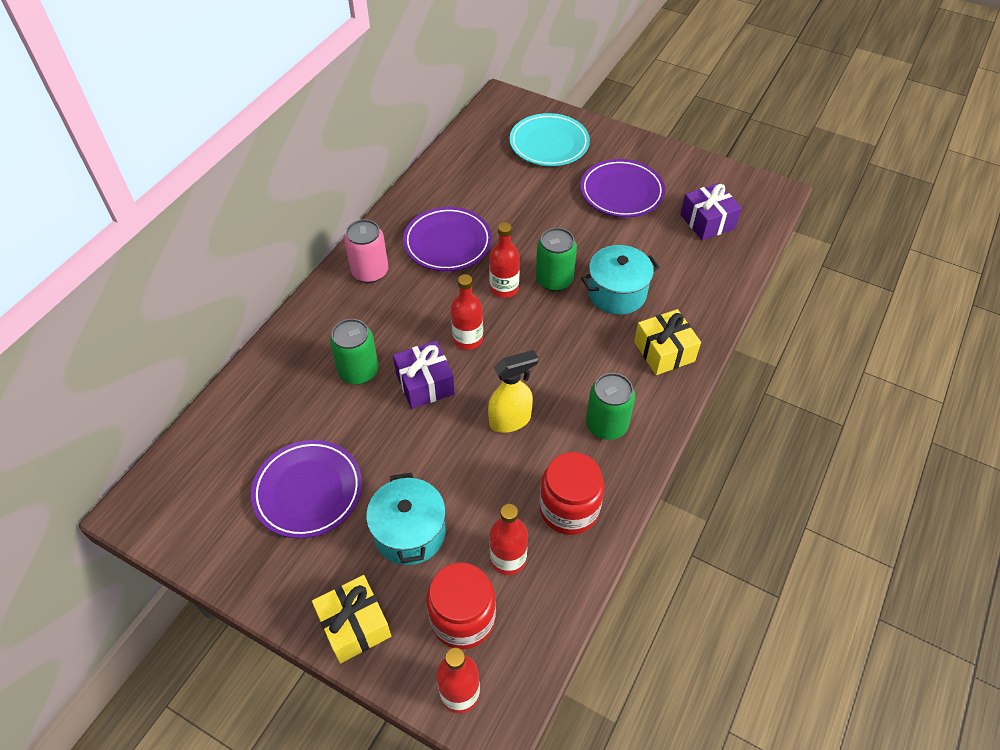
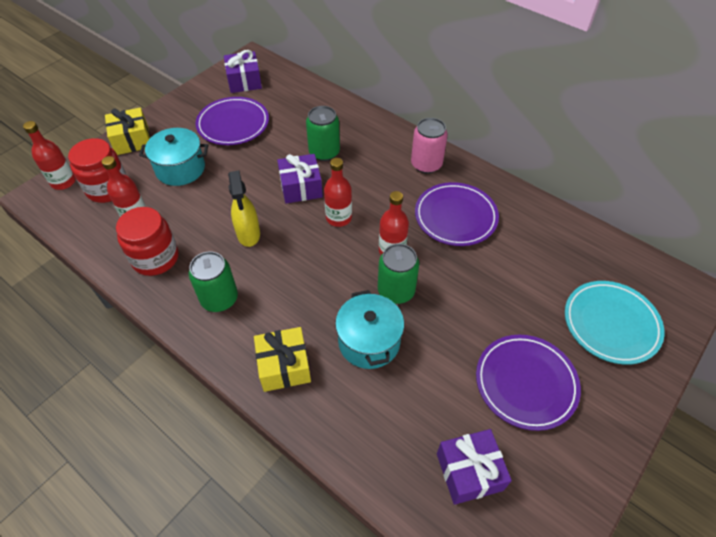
camera: 100 degrees right, 0 degrees up
(200, 504) = (244, 81): none -> purple gift

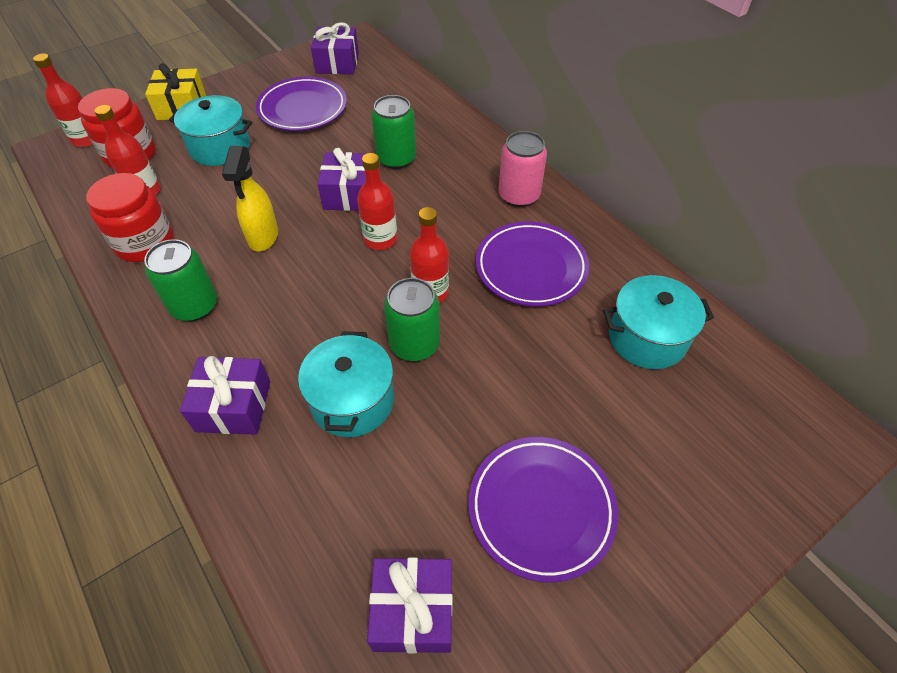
camera: 15 degrees right, 0 degrees up
(284, 366) = (233, 406): yellow gift -> purple gift
(552, 251) = (647, 338): none -> turquoise pot
(611, 324) = (697, 456): turquoise plate -> none

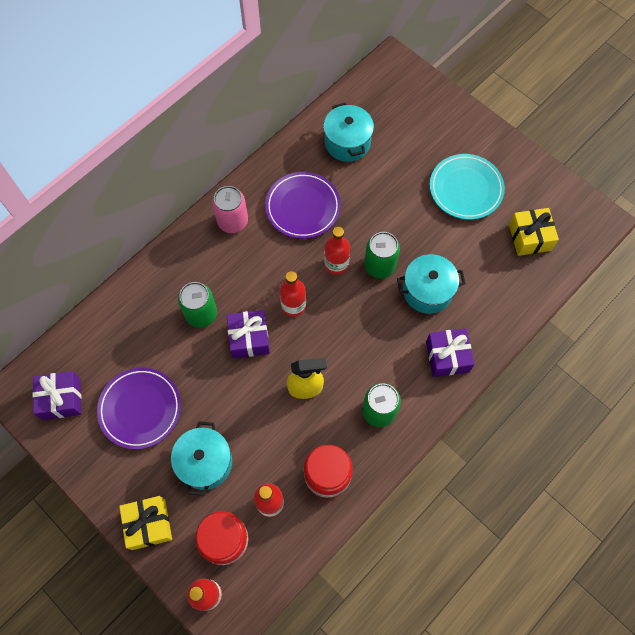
camera: 100 degrees left, 15 degrees up
(413, 611) = (530, 237): purple gift -> yellow gift
(541, 508) = (465, 189): purple plate -> turquoise plate

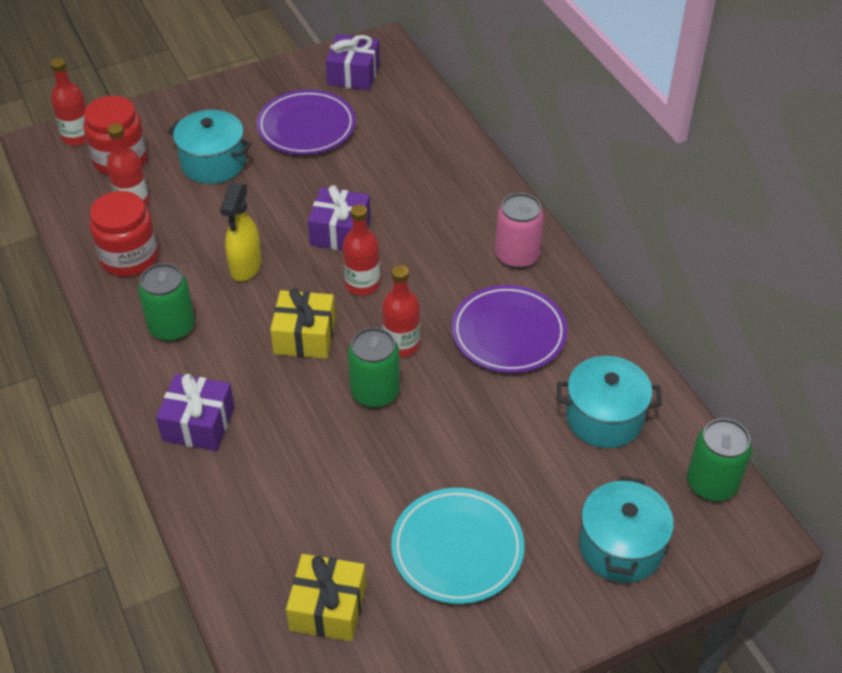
camera: 110 degrees right, 20 degrees down
(149, 524) = (178, 110): yellow gift -> yellow gift (305, 336)
(201, 314) = (396, 198): green can -> green can (712, 483)
(427, 291) = (307, 435): turquoise pot -> turquoise pot (621, 547)

